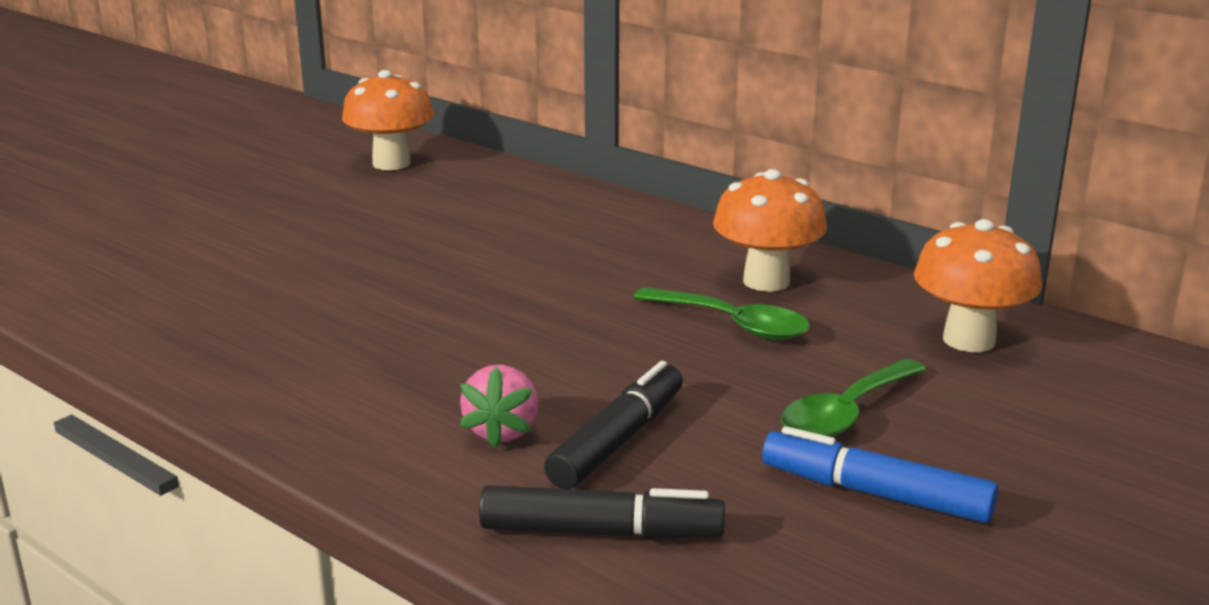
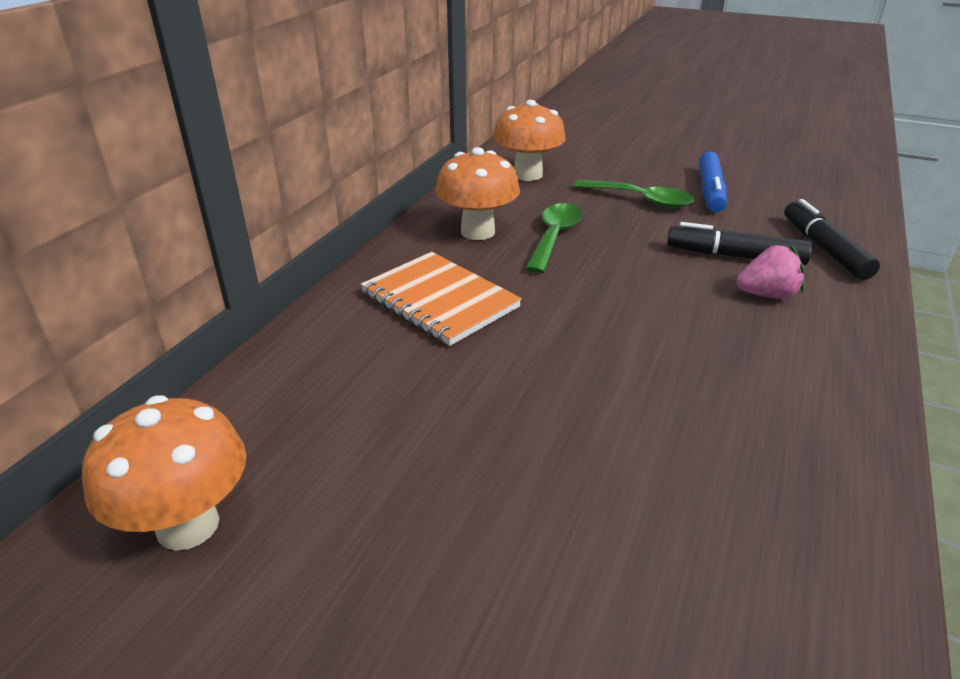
camera: 105 degrees left, 10 degrees up
(609, 246) = (439, 301): none -> orange notebook

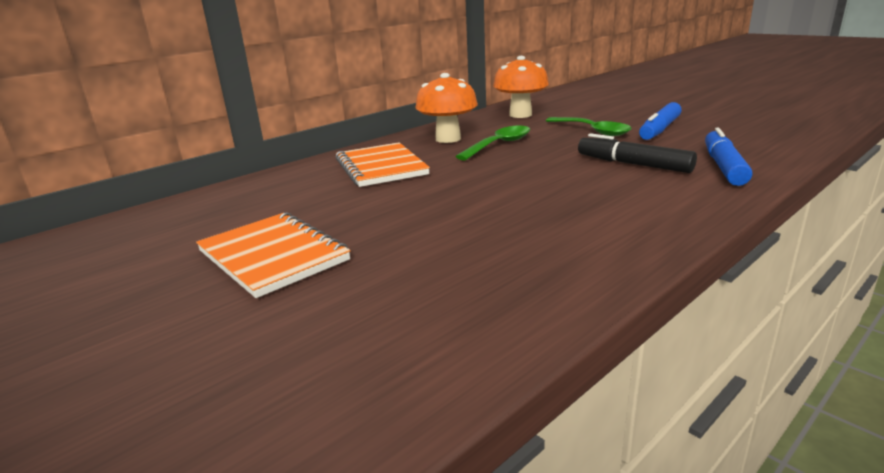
camera: 25 degrees right, 10 degrees down
(188, 525) = (125, 239): orange mushroom -> none
(462, 505) = (273, 256): none -> orange notebook
(767, 295) = (633, 186): pink strawberry -> none
(824, 249) = (723, 166): black marker -> blue marker

